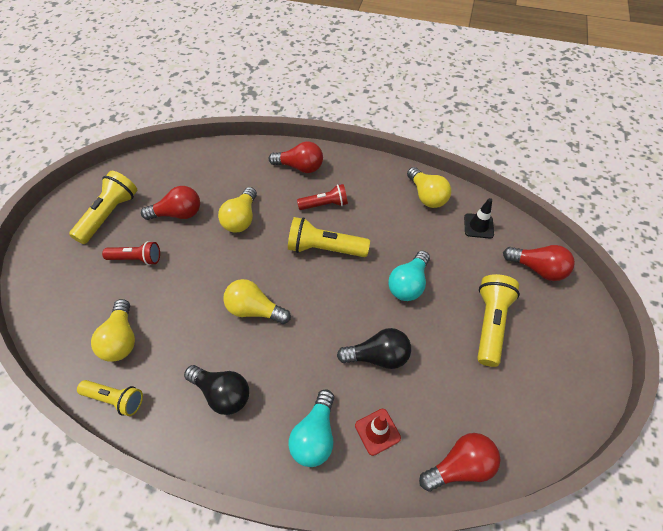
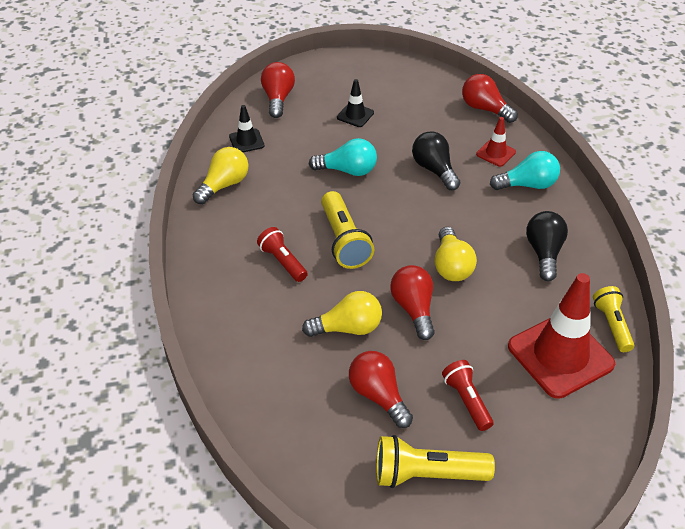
camera: 115 degrees left, 10 degrees down
(121, 339) = (560, 355): yellow light bulb -> red traffic cone
(300, 167) = (232, 306): red light bulb -> red light bulb (413, 309)
(490, 323) = (355, 115): yellow flashlight -> black traffic cone

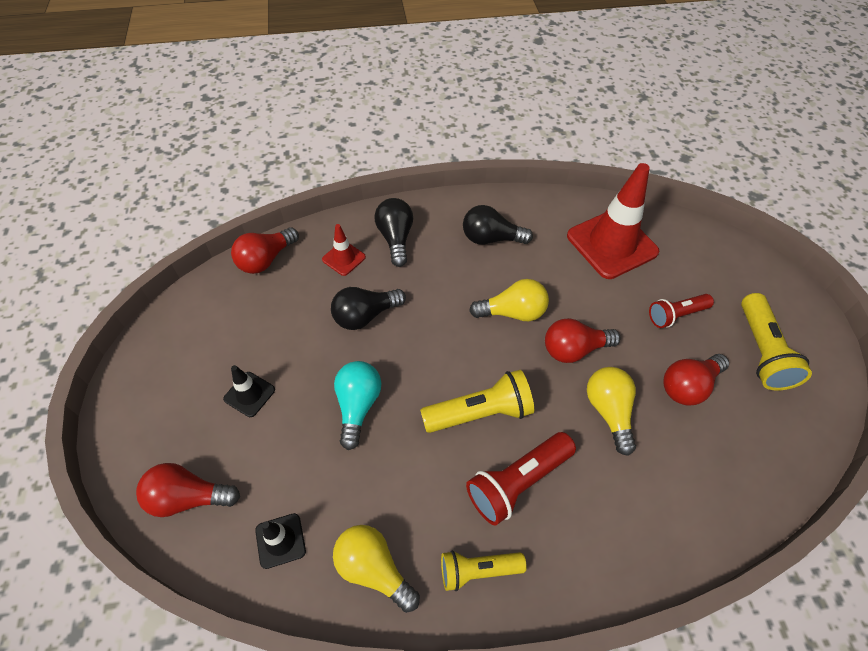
camera: 90 degrees left, 10 degrees up
(282, 261) = (517, 482): red flashlight -> red flashlight, size x1.51
(527, 185) = (395, 238): turquoise light bulb -> black light bulb
(612, 325) = (572, 206): yellow flashlight -> yellow flashlight (478, 570)

